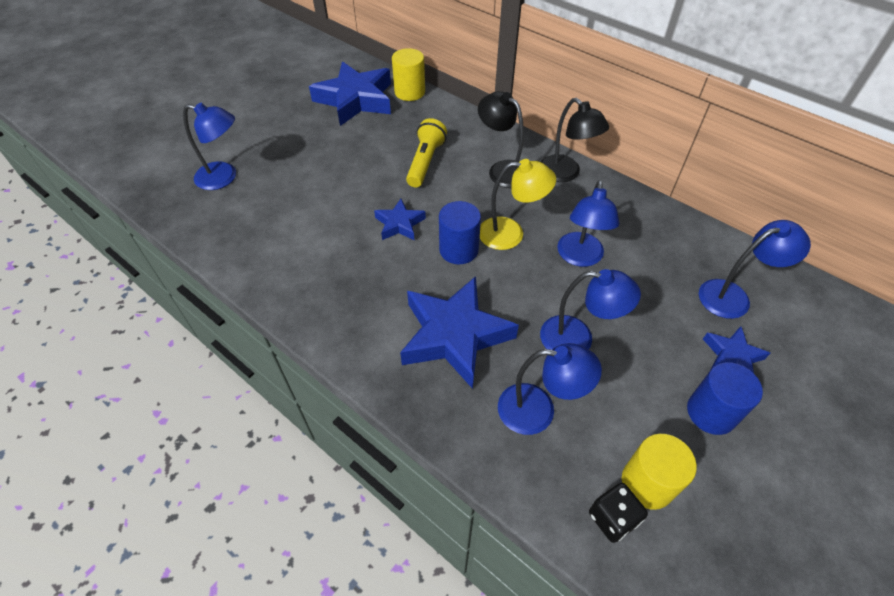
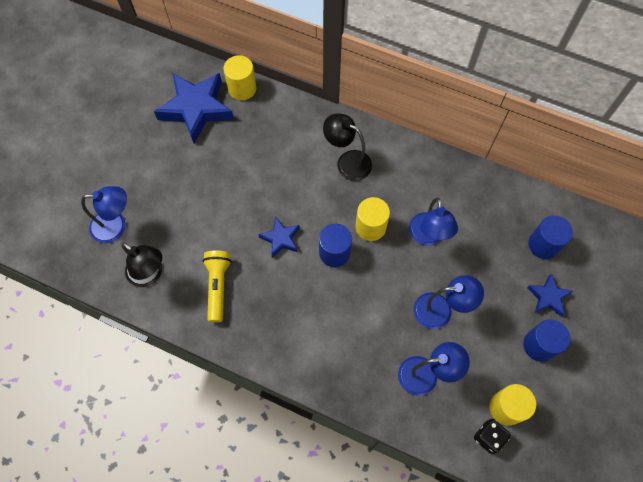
camera: 15 degrees left, 15 degrees up
(425, 162) = (281, 168): yellow flashlight -> yellow flashlight (218, 286)
(454, 336) = (353, 330): blue star -> none
(511, 234) = (370, 227): yellow lamp -> yellow cylinder
(565, 174) = (399, 154): black lamp -> black lamp (150, 275)
(733, 296) = (543, 244): blue lamp -> blue cylinder

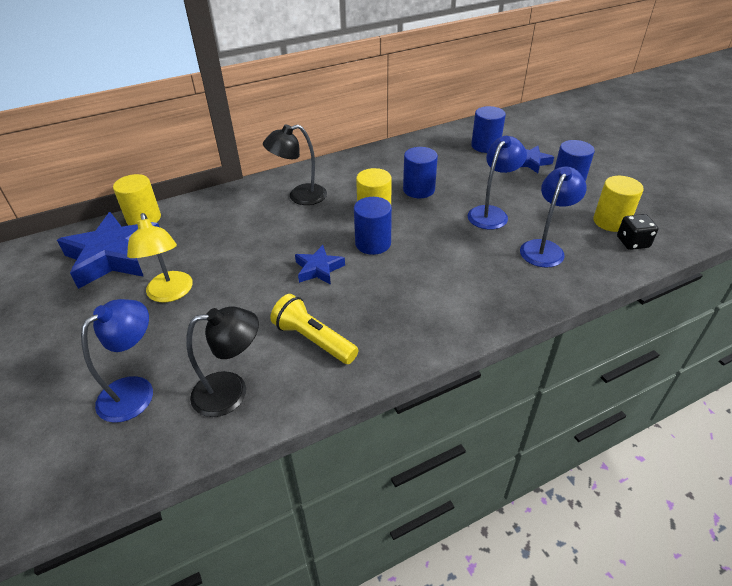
camera: 50 degrees left, 25 degrees down
(192, 173) = (170, 294): none -> yellow lamp
(428, 237) = (419, 190): blue lamp -> blue cylinder

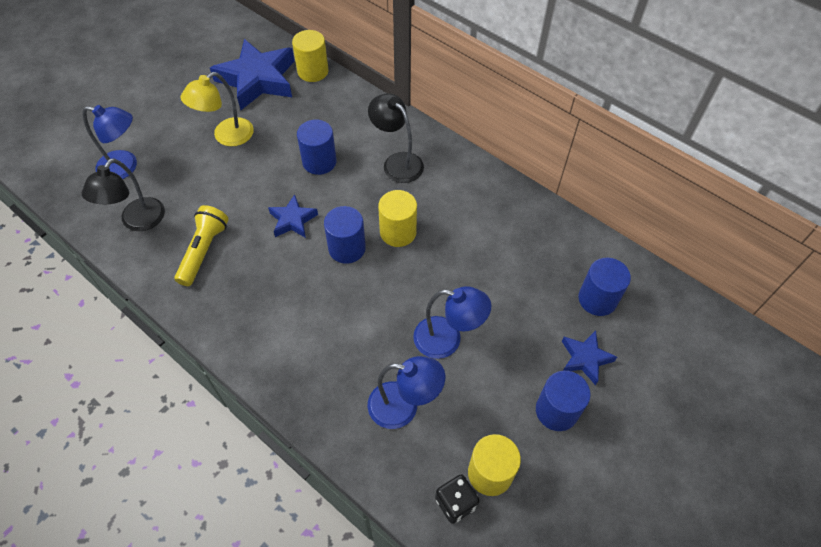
camera: 65 degrees right, 15 degrees up
(231, 391) = (137, 222): black lamp -> black lamp turned 60 degrees clockwise
(419, 190) = (460, 258): blue cylinder -> blue cylinder (319, 162)

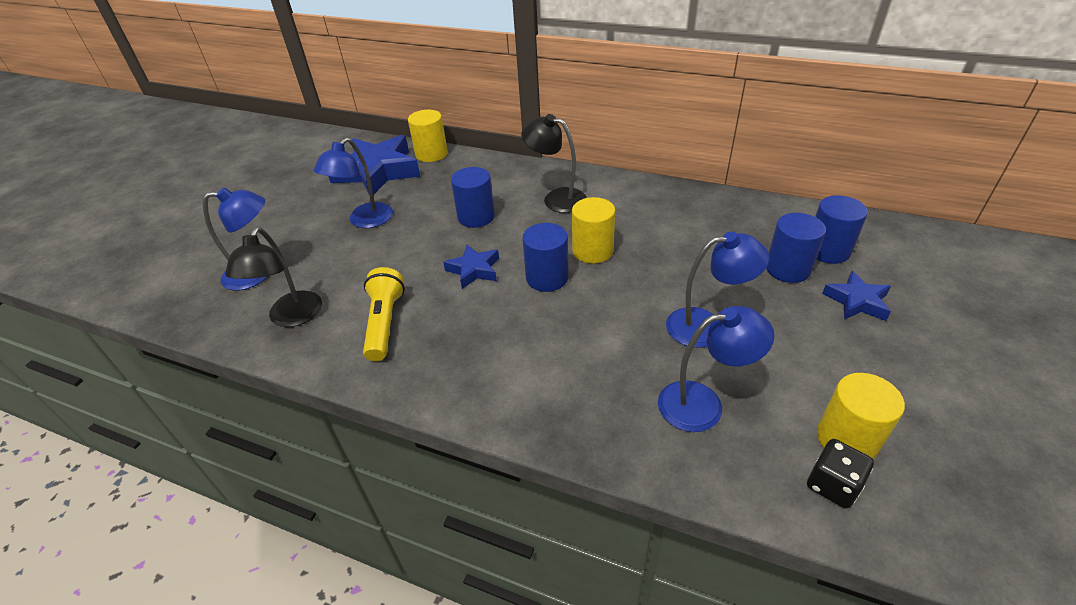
camera: 15 degrees left, 15 degrees down
(226, 136) = (365, 221): yellow lamp -> blue lamp
(556, 411) = (867, 355): blue cylinder -> blue cylinder (787, 269)

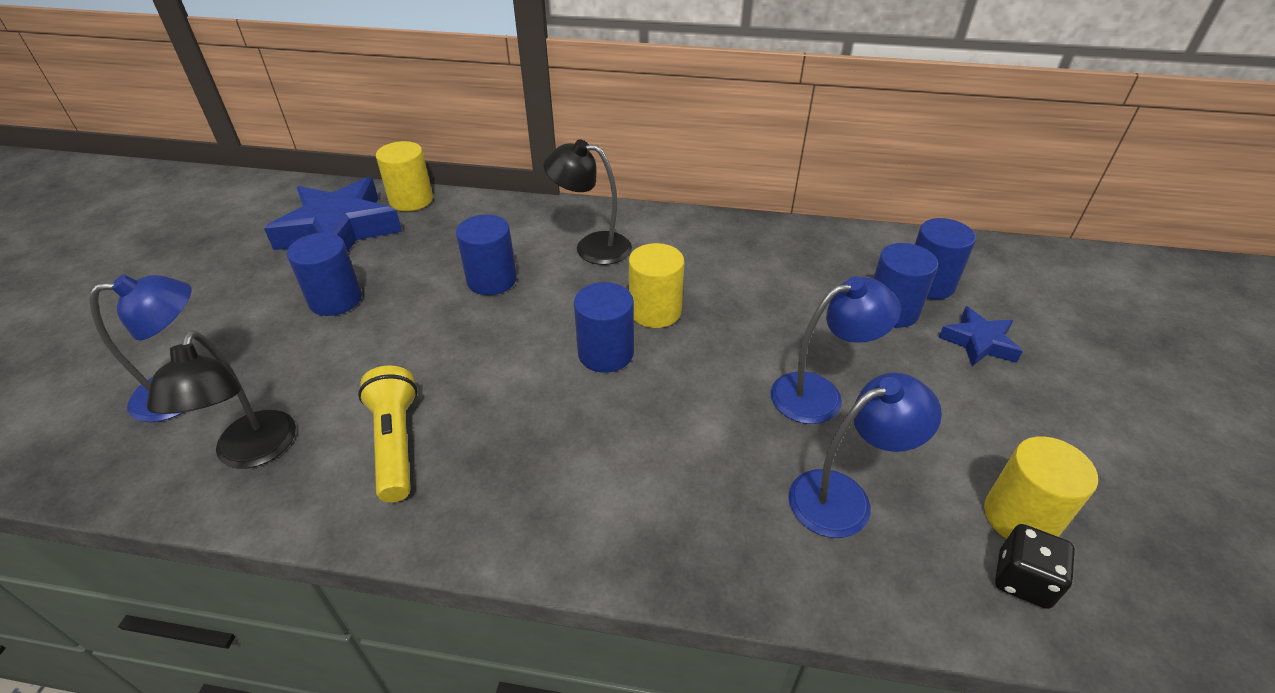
camera: 15 degrees left, 0 degrees up
(365, 221) = (335, 300): blue lamp -> blue cylinder
(474, 270) = (506, 353): blue star -> none

